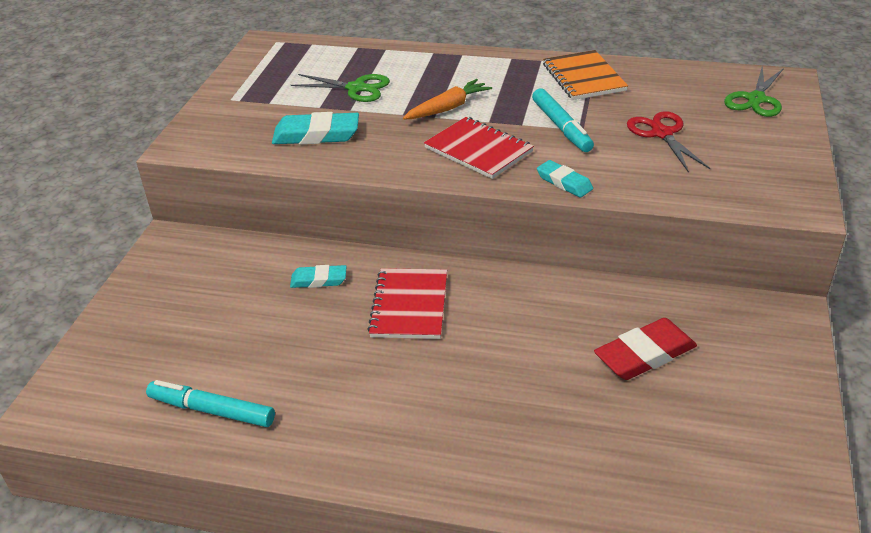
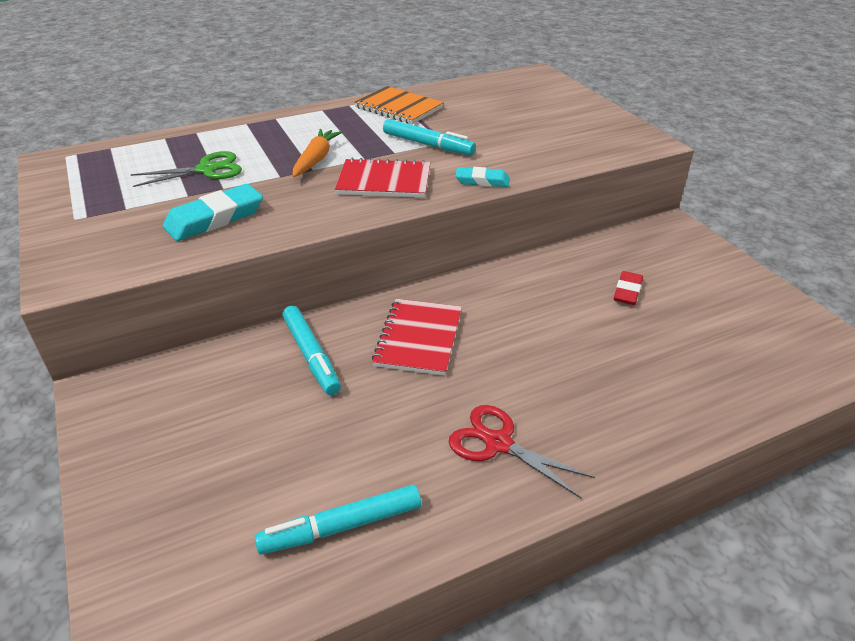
camera: 40 degrees left, 0 degrees up
(319, 280) = (311, 355): turquoise eraser -> turquoise marker
(409, 305) = (419, 338): red notebook -> red notebook turned 45 degrees clockwise
(645, 354) = (627, 291): red eraser -> red eraser, size x0.61
(662, 133) = (505, 127): red scissors -> red scissors (498, 443)
(756, 99) = (535, 89): green scissors -> none

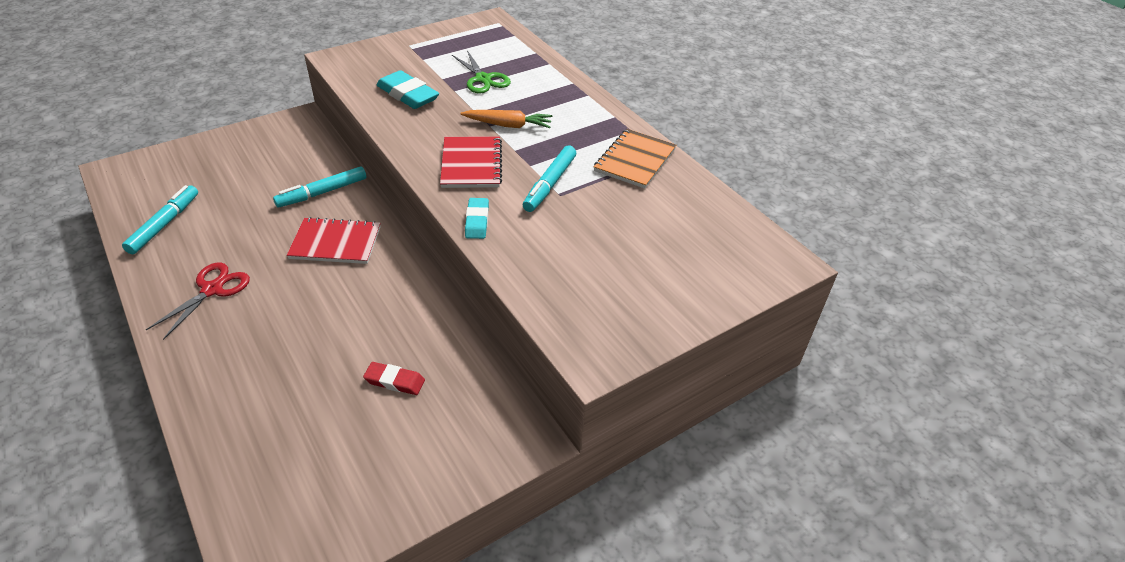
camera: 80 degrees right, 5 degrees up
(341, 527) = (164, 224): turquoise marker -> turquoise marker turned 45 degrees clockwise

